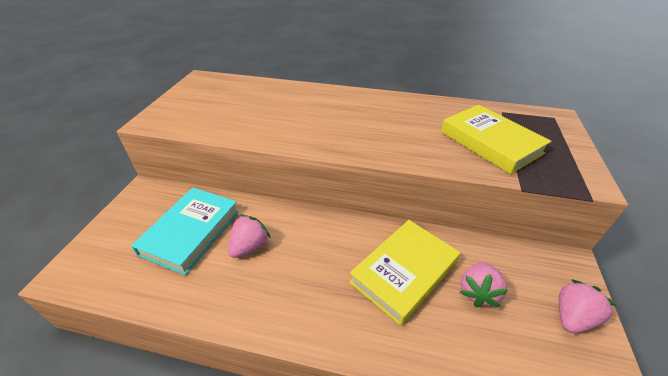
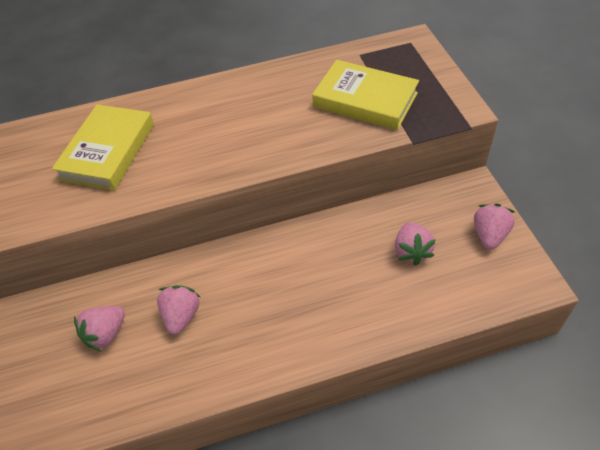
camera: 25 degrees left, 10 degrees up
(191, 232) = (106, 334): turquoise book -> pink strawberry
(404, 272) = (343, 265): yellow book -> yellow book (108, 151)

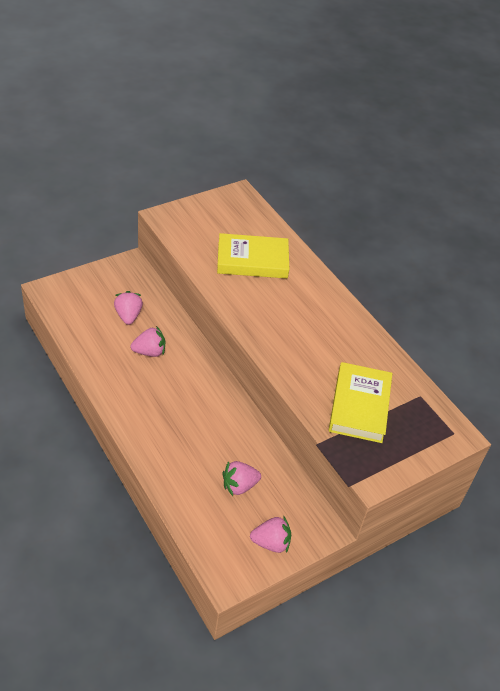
camera: 65 degrees right, 5 degrees down
(106, 334) = (128, 316): pink strawberry -> pink strawberry turned 60 degrees clockwise

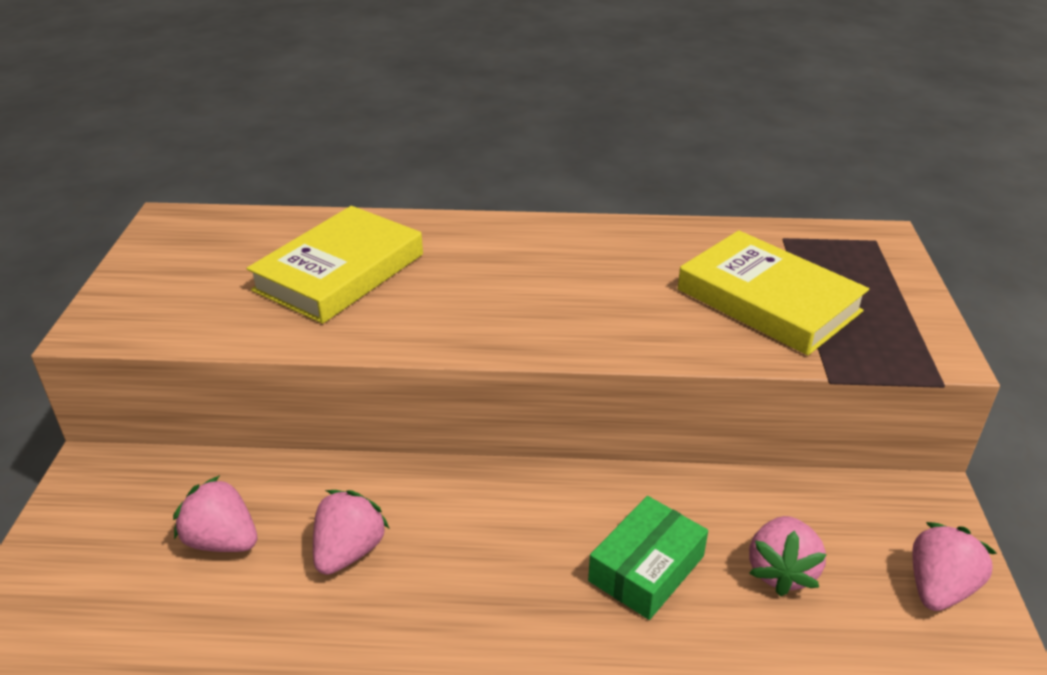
camera: 50 degrees left, 10 degrees down
(207, 442) = (646, 568): none -> green box

